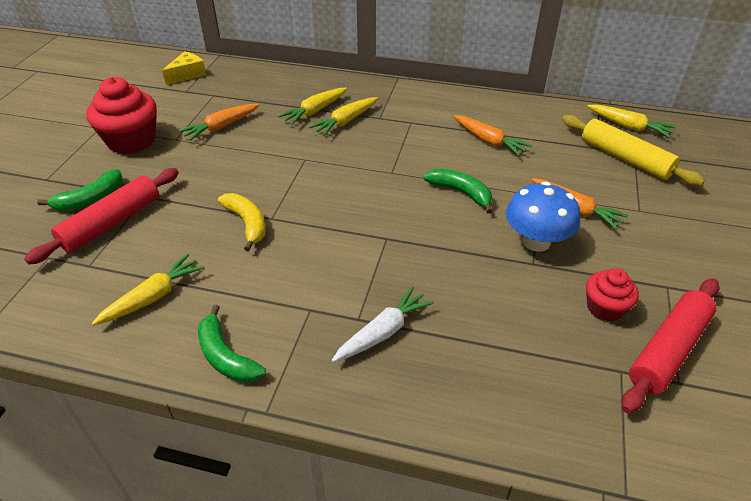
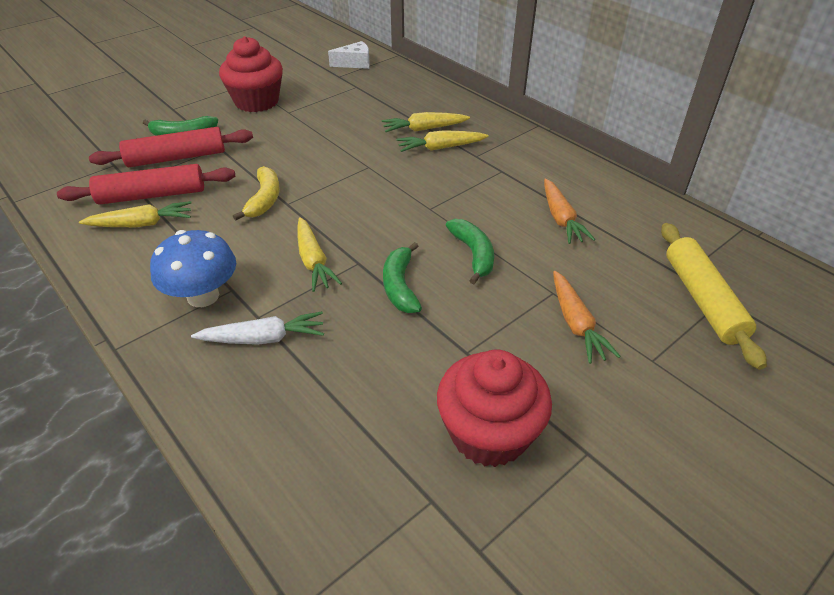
camera: 35 degrees right, 0 degrees up
(187, 75) = (355, 63): yellow cheese -> white cheese
(221, 127) = (333, 115): orange carrot -> none
(226, 356) = (136, 292): green banana -> green banana (400, 286)
(536, 241) = (494, 334): blue mushroom -> blue mushroom (203, 296)
(605, 308) = (489, 433): red cupcake -> red cupcake, size x1.76
(628, 126) = (751, 269): yellow carrot -> yellow carrot (313, 261)
(668, 350) = (507, 514): red rolling pin -> red rolling pin (152, 195)

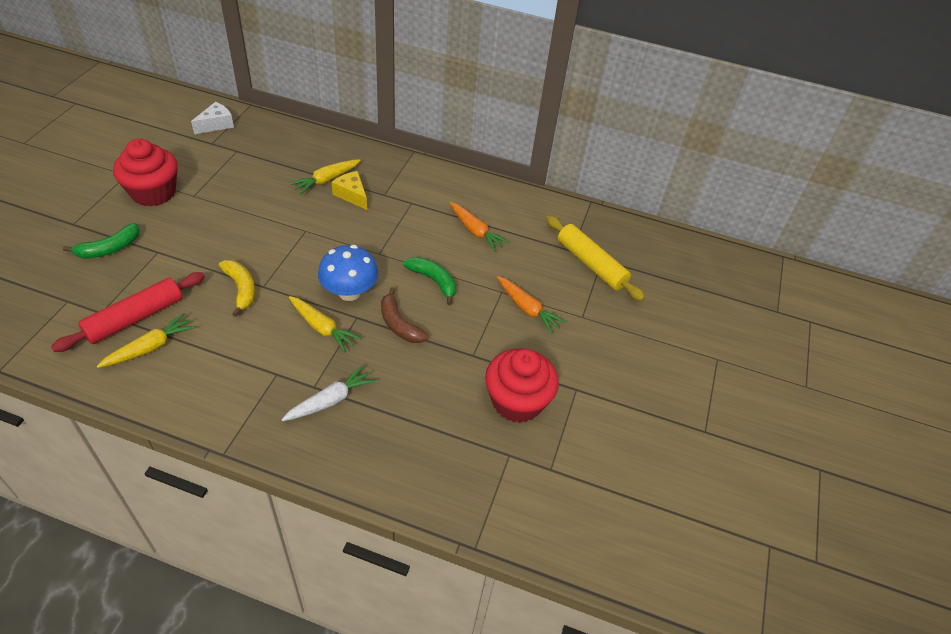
camera: 35 degrees left, 5 degrees up
(176, 158) = (125, 274): red rolling pin -> none
(203, 296) = (258, 387): blue mushroom -> blue mushroom (349, 292)
(400, 286) = (399, 324): green banana -> brown banana
(440, 148) = (352, 195): yellow carrot -> yellow cheese

